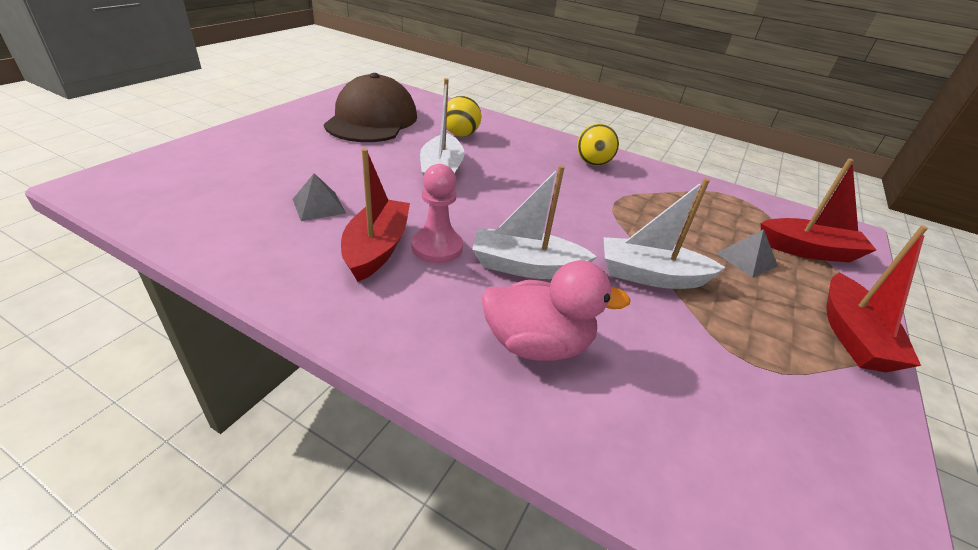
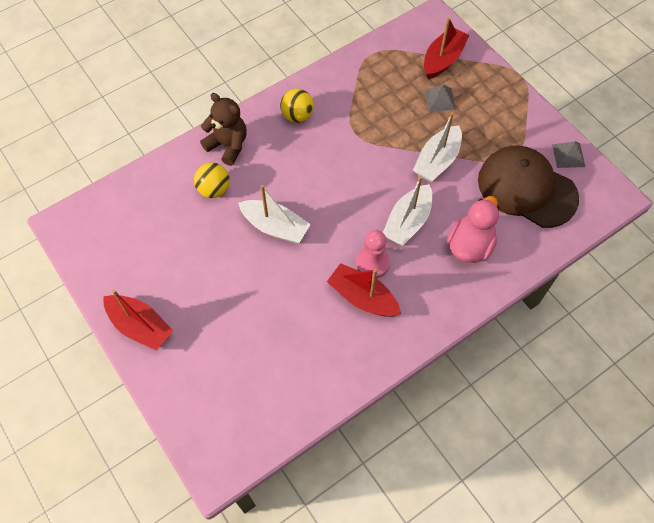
camera: 60 degrees left, 25 degrees up
(319, 206) = (299, 321): grey pyramid -> grey pyramid (568, 155)
(372, 120) = (158, 250): brown cap -> brown cap (526, 188)
(516, 134) = (228, 145): none -> brown teddy bear
(852, 335) = (510, 98): red boat -> red boat (140, 326)

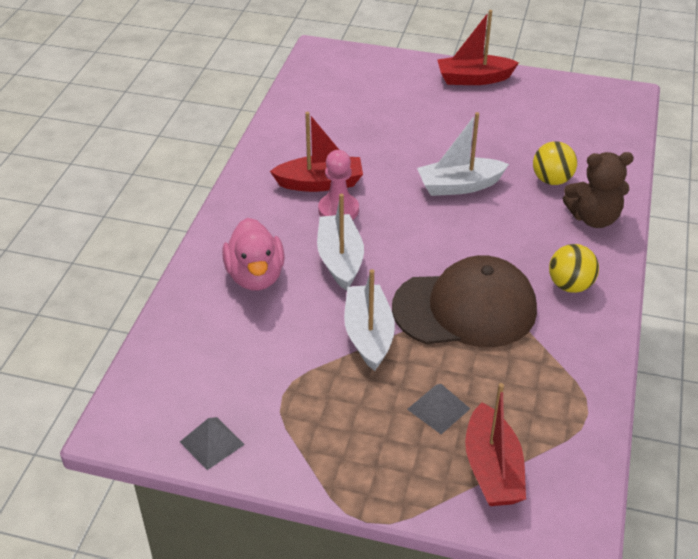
camera: 140 degrees right, 20 degrees down
(526, 188) = (237, 368): brown cap -> brown cap (465, 308)

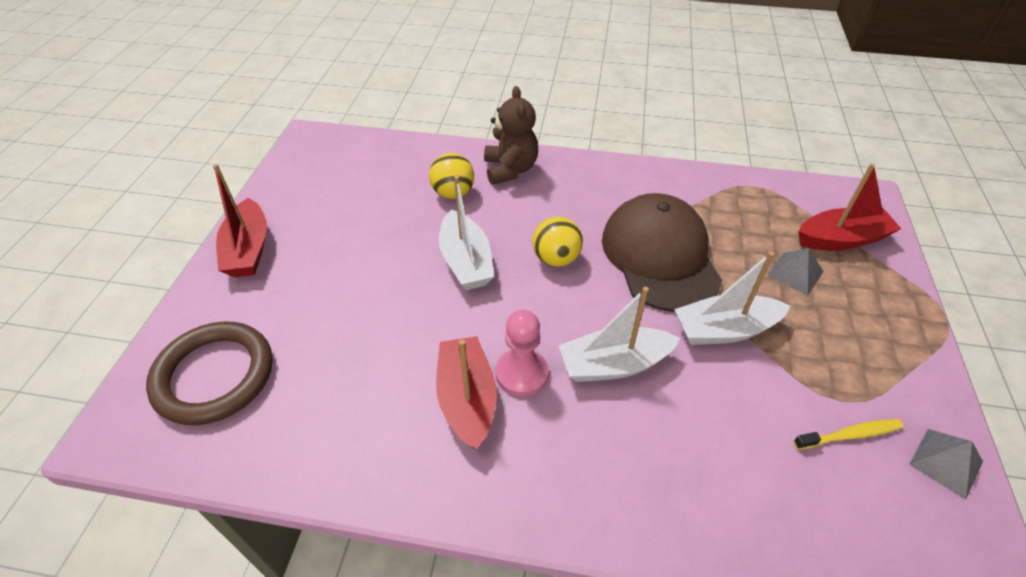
camera: 95 degrees left, 5 degrees up
(250, 387) = (849, 435): none -> yellow toothbrush
(255, 276) = (668, 455): pink duck -> none
(356, 79) = (214, 376): none -> brown ring
(570, 285) = (607, 188): yellow ball -> yellow ball (556, 259)

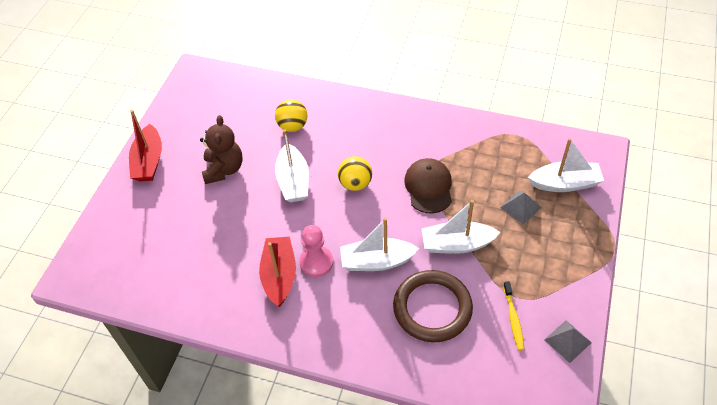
camera: 10 degrees right, 5 degrees up
(214, 376) = (127, 247): brown ring -> brown ring (432, 308)
(510, 169) = (337, 109): brown teddy bear -> brown teddy bear (224, 169)
(660, 256) = (428, 187): brown cap -> brown cap, size x0.63
(841, 239) = (565, 183): red boat -> white boat
(849, 435) = (513, 319): yellow toothbrush -> yellow toothbrush turned 90 degrees clockwise

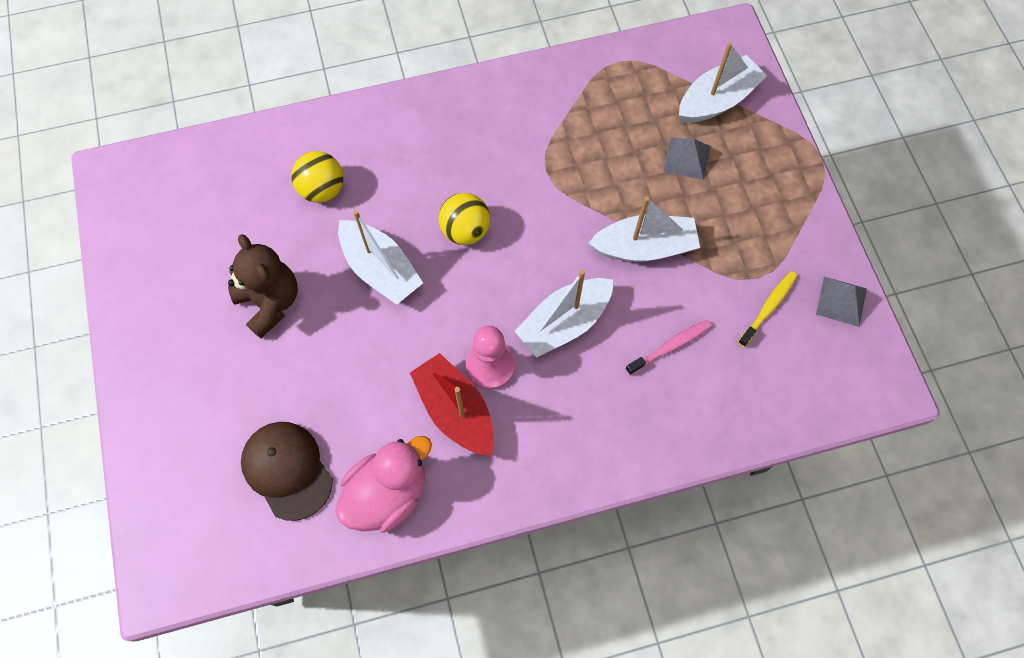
camera: 35 degrees left, 15 degrees up
(149, 161) = (149, 347): red boat -> none
(211, 299) = (388, 493): none -> pink duck
(428, 187) = (561, 187): brown cap -> brown cap (287, 470)
(432, 308) = (670, 346): brown ring -> pink toothbrush
(456, 244) = (644, 247): white boat -> white boat turned 150 degrees counterclockwise
(513, 319) = (768, 307): yellow toothbrush -> yellow toothbrush turned 105 degrees counterclockwise

